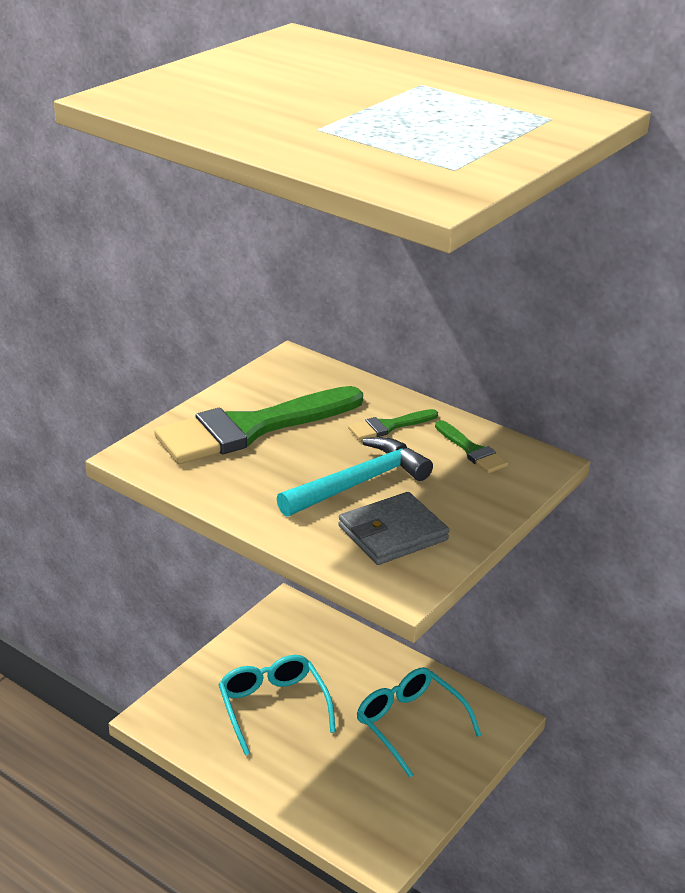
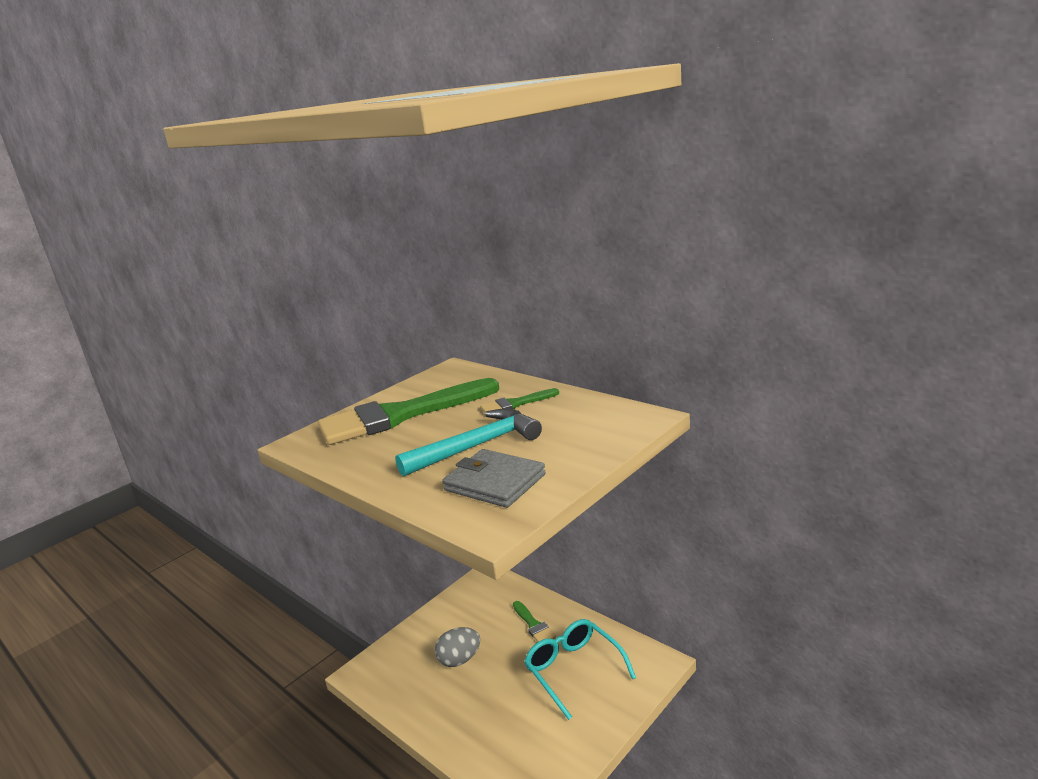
camera: 10 degrees right, 10 degrees down
(273, 707) = (460, 660): turquoise glasses -> grey egg
(393, 533) = (495, 482): grey wallet -> grey wallet turned 60 degrees clockwise
(472, 450) = (583, 414): green brush -> green brush (533, 625)

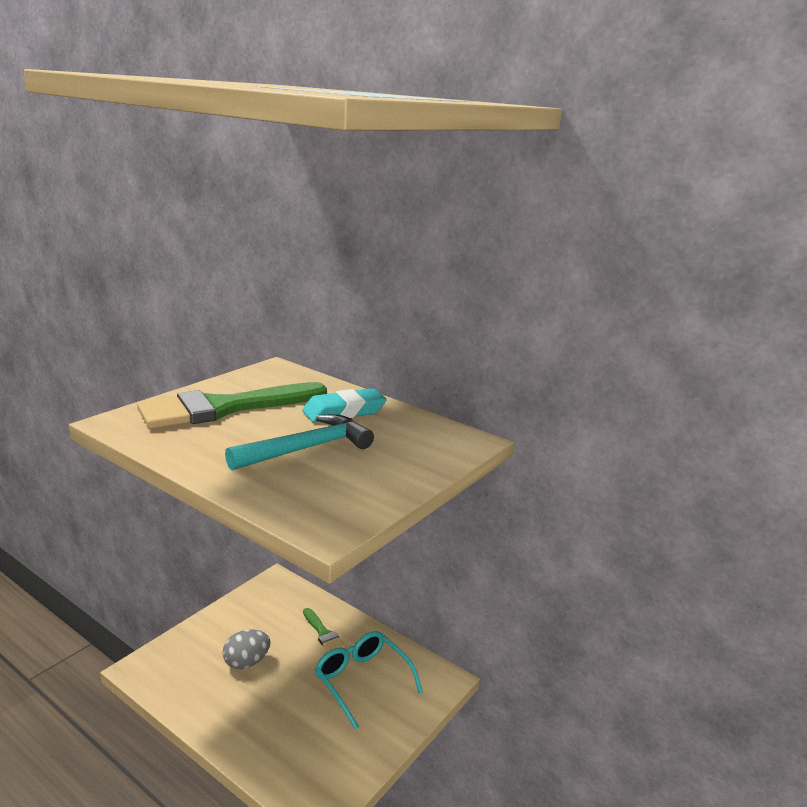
camera: 10 degrees left, 0 degrees up
(495, 482) = (327, 487): grey wallet -> none
(515, 404) = (344, 411): green brush -> turquoise eraser

